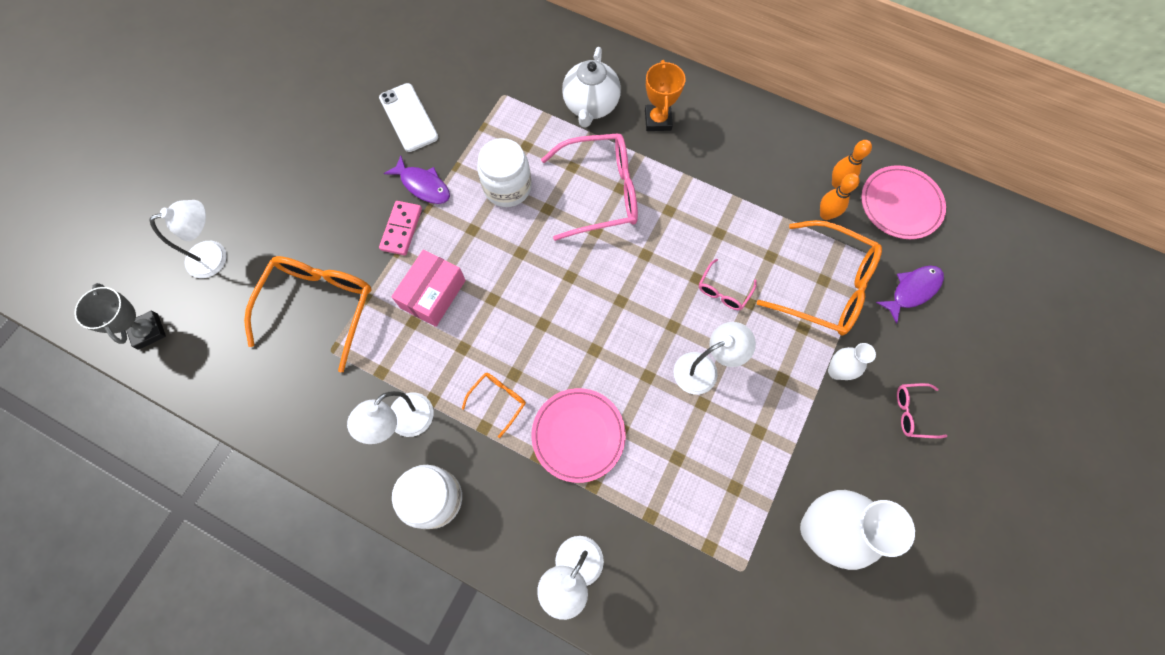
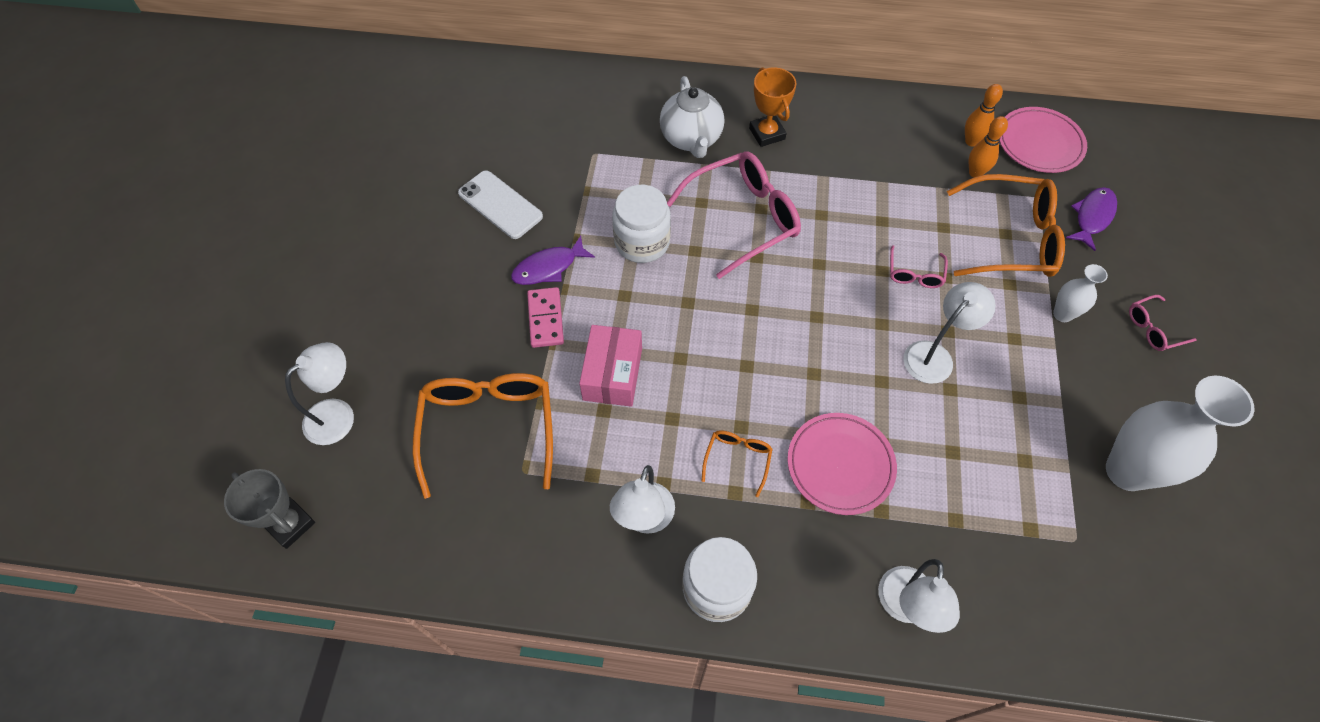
camera: 20 degrees left, 10 degrees down
(423, 185) = (548, 267): purple fish -> purple fish turned 135 degrees clockwise

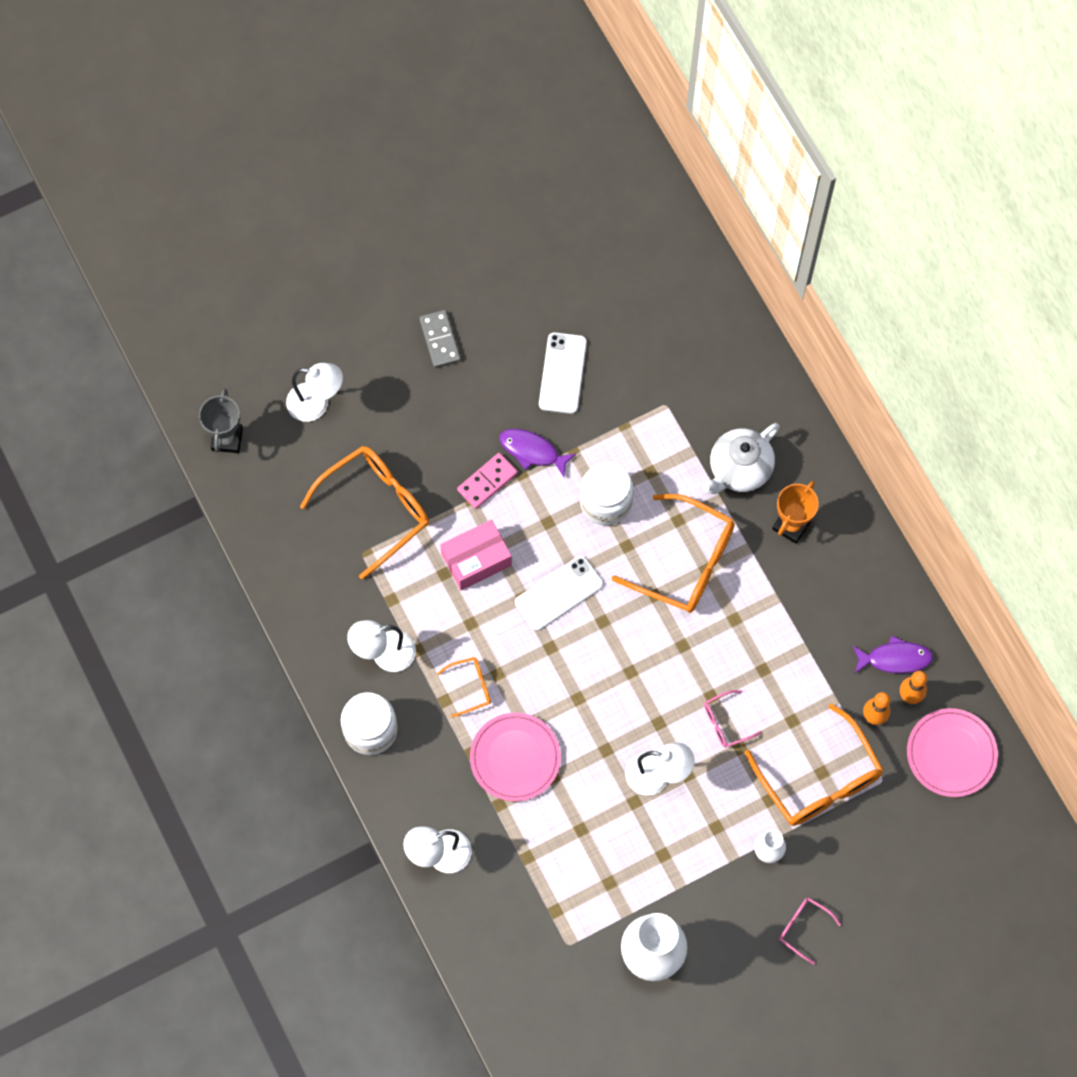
camera: 55 degrees right, 10 degrees up
(382, 274) = (440, 340): none -> grey domino
(699, 327) = (559, 593): none -> white phone
(743, 218) = (686, 562): pink glasses -> orange glasses
(1092, 217) = (893, 834): purple fish -> purple fish (895, 658)

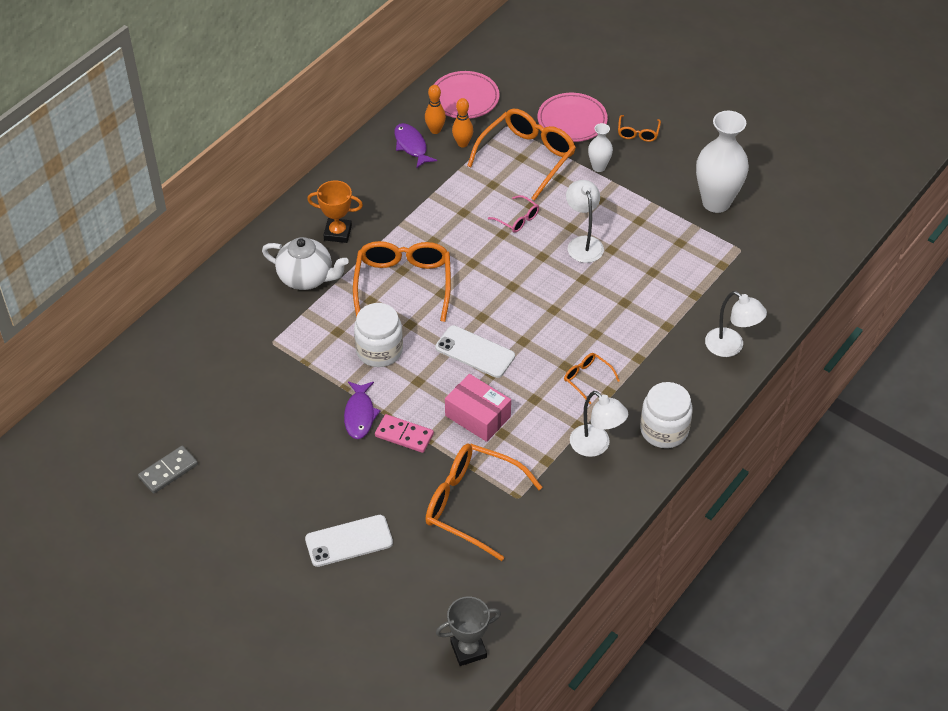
camera: 115 degrees left, 20 degrees down
(316, 404) = (396, 591): white lamp -> none
(440, 340) = (286, 521): grey domino -> grey domino (168, 471)
(515, 758) = (625, 330): pink plate -> pink plate (572, 120)
(563, 373) = (276, 420): white phone -> white phone (349, 541)
(803, 928) = (638, 133): pink glasses -> orange glasses

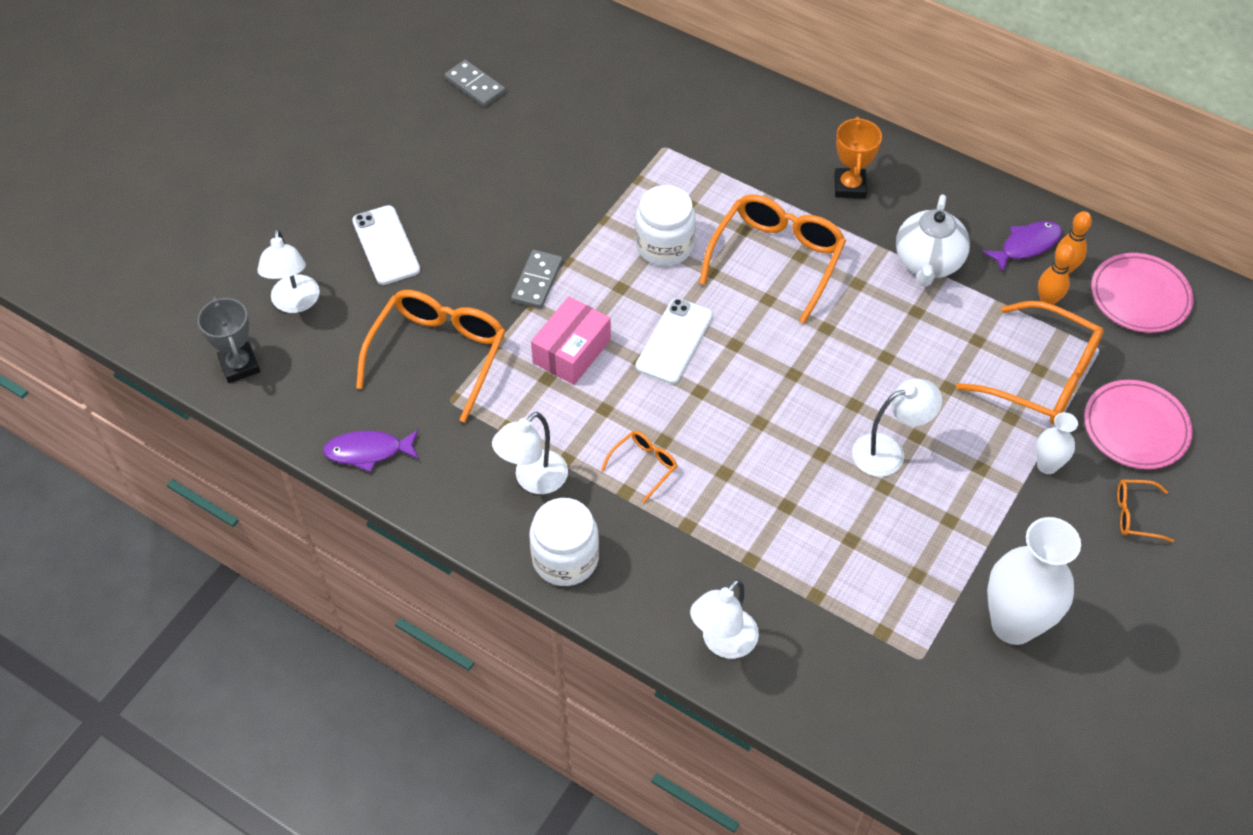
camera: 85 degrees right, 5 degrees up
(307, 278) = (769, 166): white teapot -> white teapot (927, 263)
(360, 415) = (564, 237): purple fish -> purple fish (368, 451)
(403, 284) = (777, 259): orange glasses -> orange glasses turned 60 degrees counterclockwise
(404, 435) = (537, 281): pink domino -> grey domino
(404, 609) = (295, 303): none -> white lamp
(517, 219) = (917, 372): pink glasses -> none

